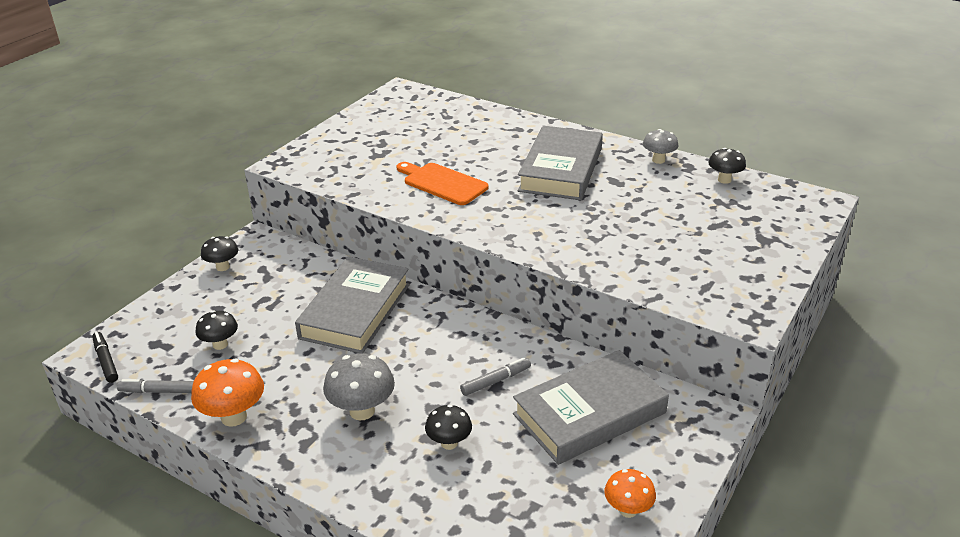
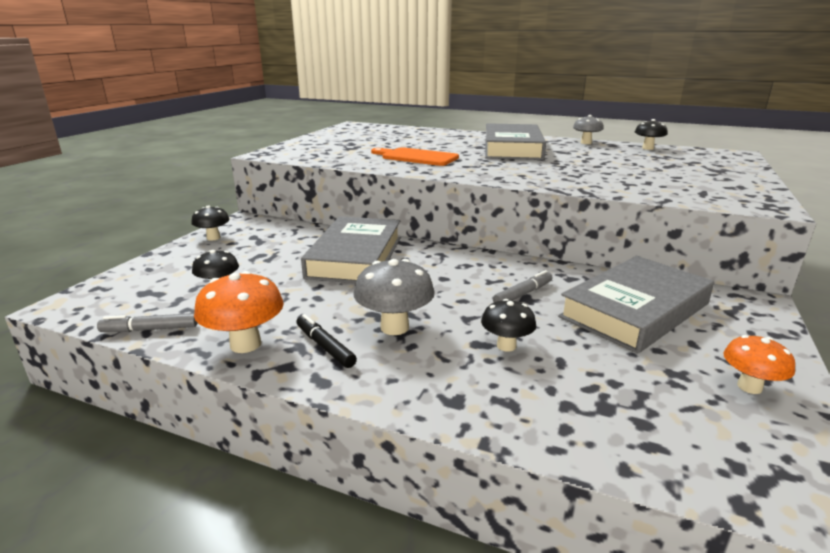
camera: 10 degrees left, 10 degrees down
(106, 361) = (85, 309): black marker -> black marker (325, 346)

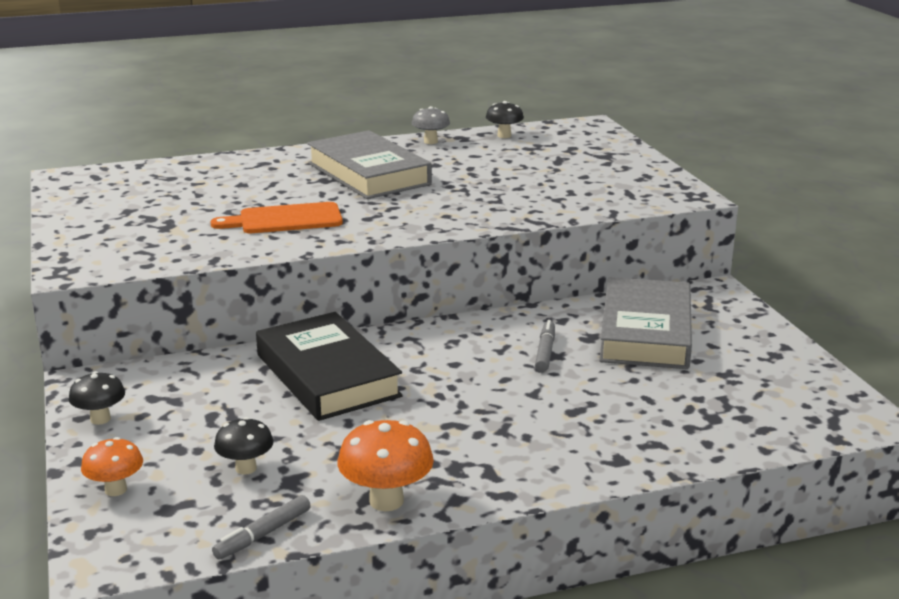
camera: 40 degrees left, 0 degrees up
(325, 346) = (459, 469): black marker -> none
(355, 257) = (327, 375): grey book -> black book
(394, 327) = (488, 428): grey mushroom -> none
(506, 346) = (595, 403): black mushroom -> none
(749, 387) = (774, 364): orange mushroom -> orange mushroom (116, 489)

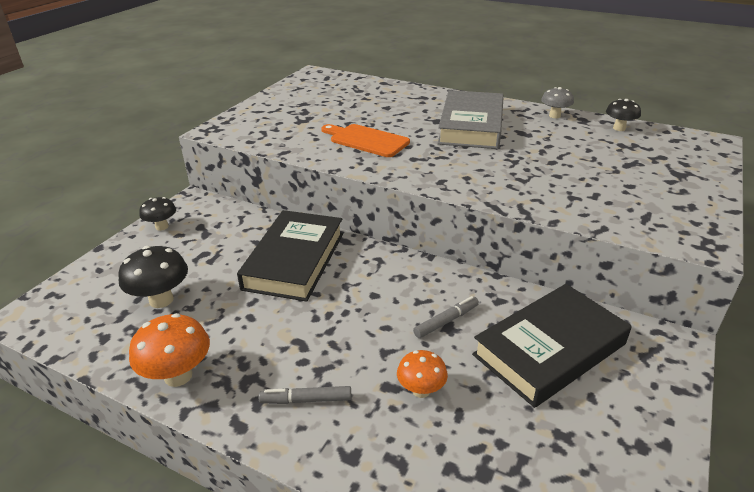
camera: 45 degrees right, 10 degrees up
(116, 489) = (98, 275): orange mushroom -> orange mushroom (421, 390)
(246, 468) = (161, 300): black mushroom -> black mushroom, size x1.56
(263, 534) = (96, 352): grey marker -> grey marker (306, 400)
(645, 332) = (549, 349): grey book -> black book

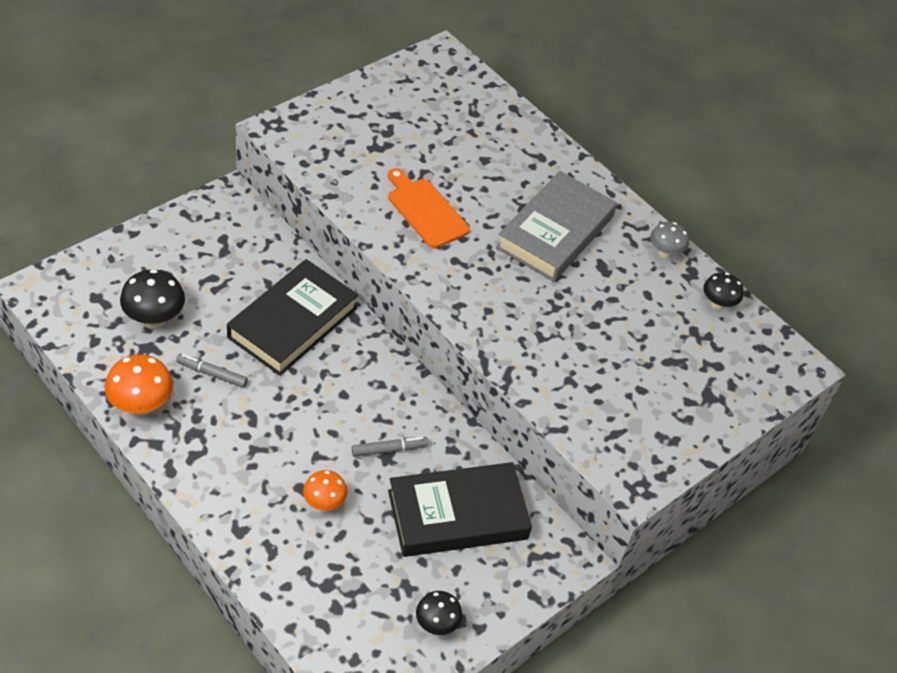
camera: 15 degrees right, 15 degrees up
(162, 227) = (186, 223): black mushroom -> black mushroom (436, 624)
(306, 400) = (230, 471): grey marker -> grey marker (212, 374)

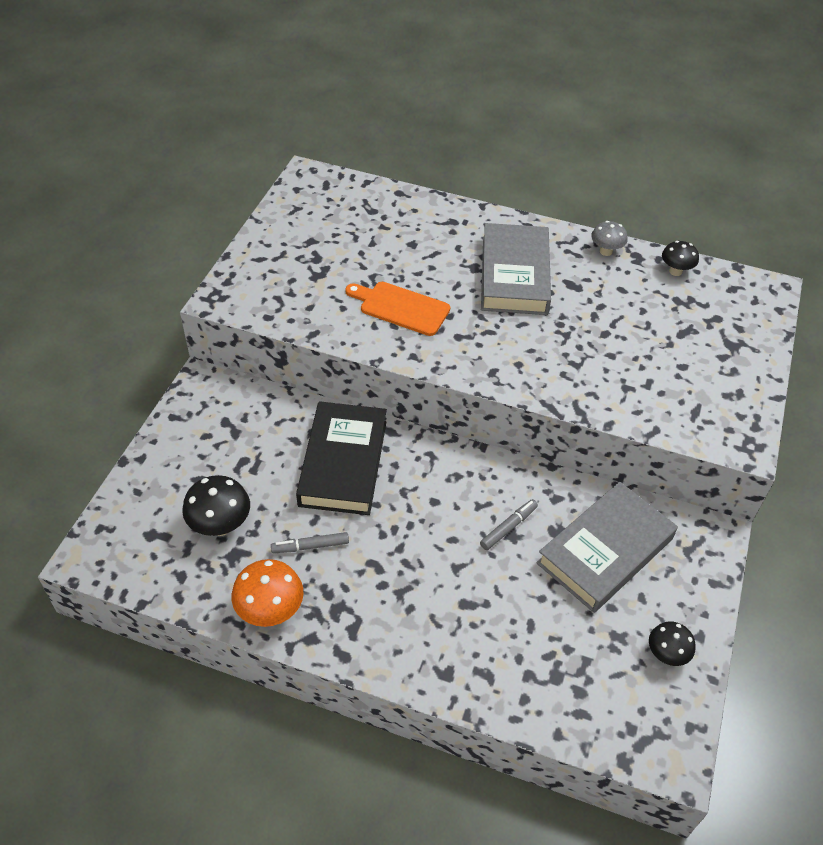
camera: 25 degrees left, 0 degrees up
(324, 503) = (495, 605): orange mushroom -> none
(457, 515) = (605, 551): black book -> grey book

